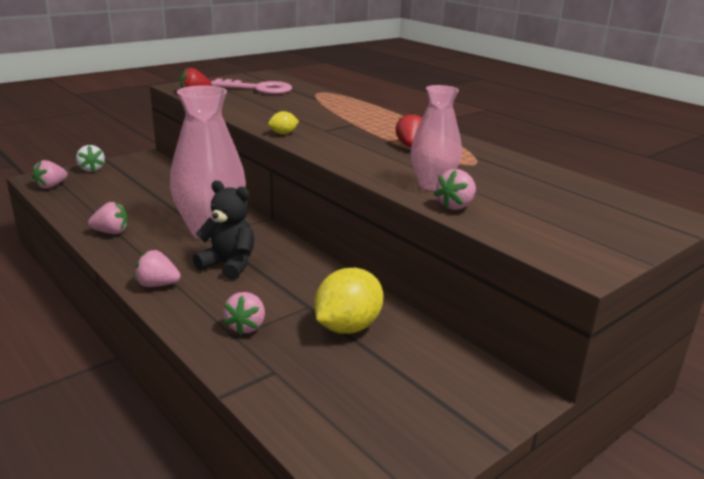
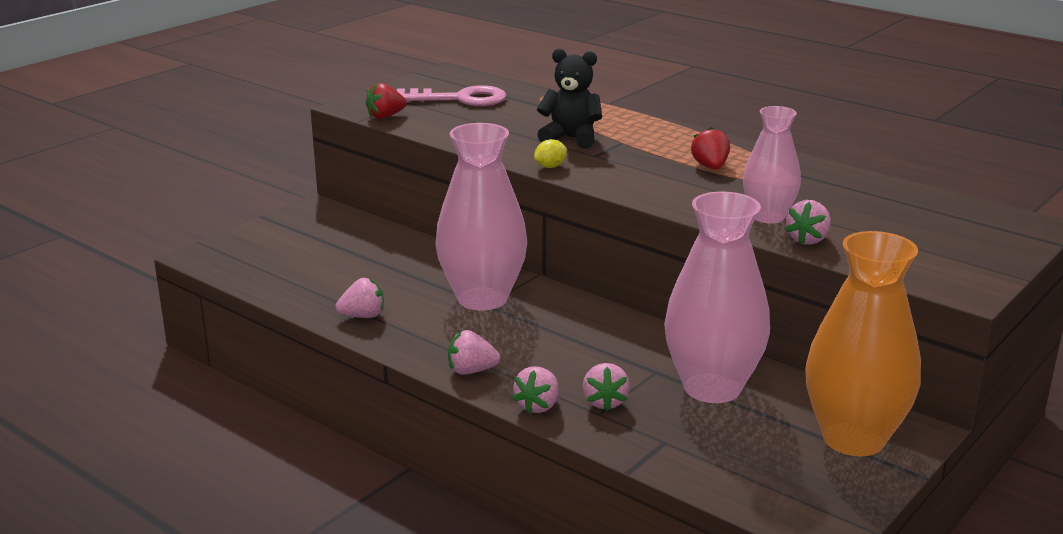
camera: 10 degrees left, 0 degrees up
(51, 186) = (229, 265): pink strawberry -> pink strawberry (538, 406)
(91, 169) = (260, 234): white strawberry -> none
(229, 265) = (535, 337): black teddy bear -> black teddy bear (571, 138)
(347, 327) = (712, 388): yellow lemon -> pink vase
(452, 395) = (853, 438): none -> orange vase

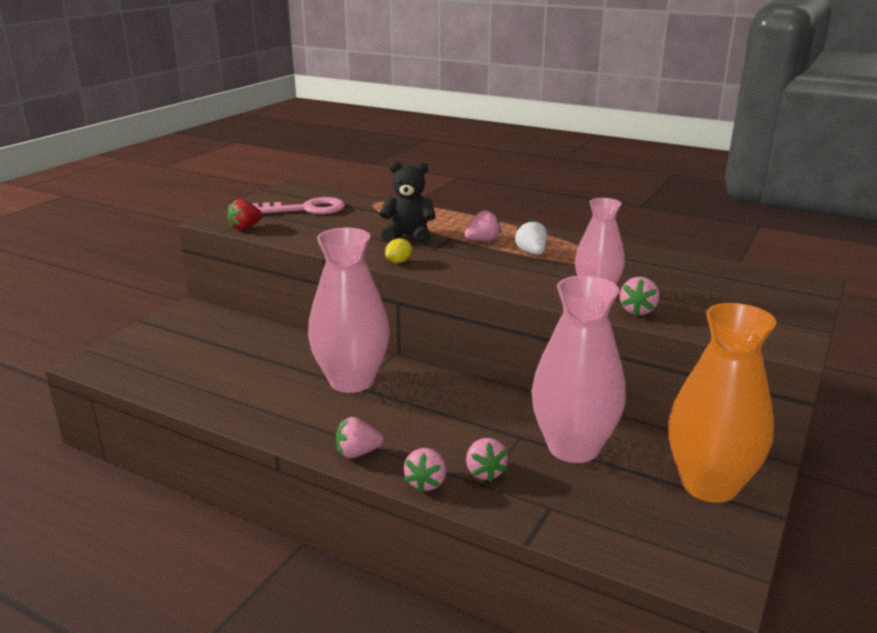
camera: 10 degrees left, 0 degrees up
(363, 316) = (248, 408): pink strawberry -> pink strawberry (483, 241)
(710, 167) = (531, 253): red strawberry -> white strawberry

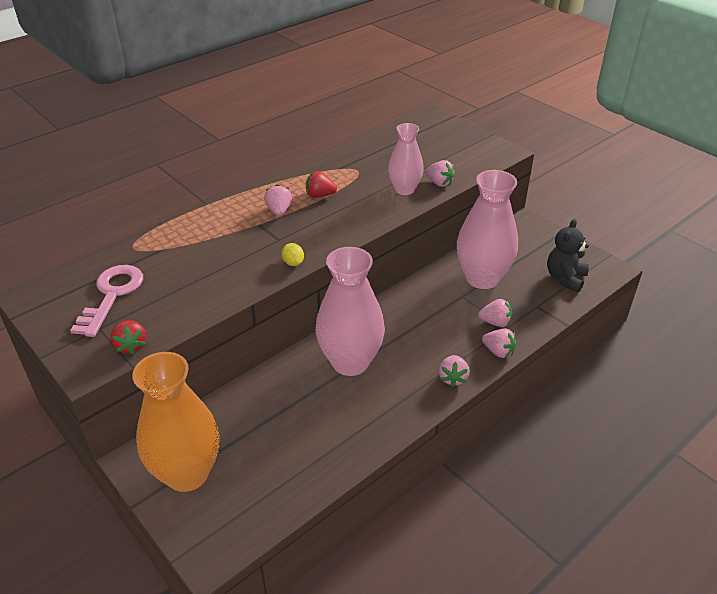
camera: 70 degrees left, 15 degrees up
(408, 236) = (240, 246): black teddy bear -> black teddy bear (565, 278)
(531, 253) = (319, 195): white strawberry -> red strawberry
(709, 485) = (534, 242): orange vase -> orange vase (187, 473)

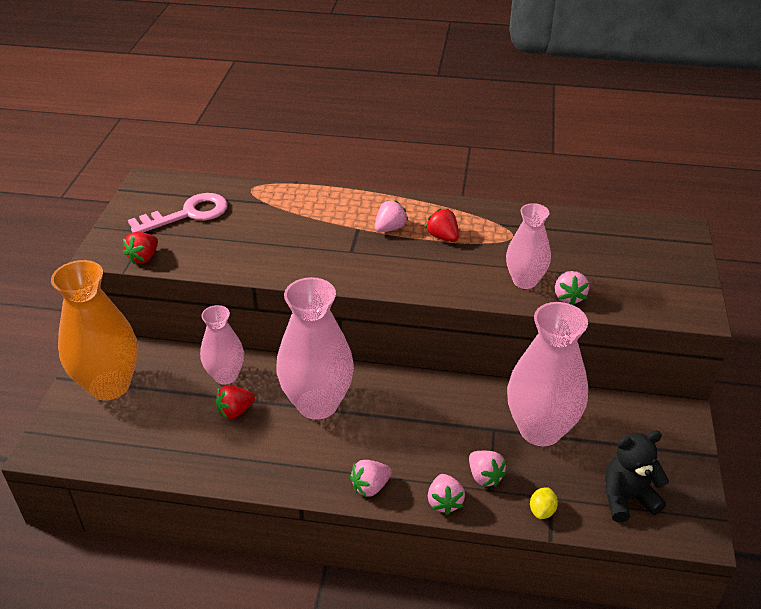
camera: 50 degrees right, 0 degrees up
(264, 396) = (225, 376): none -> pink vase
(293, 263) = (330, 277): yellow lemon -> yellow lemon (542, 511)
(307, 410) = (235, 411): none -> red strawberry

